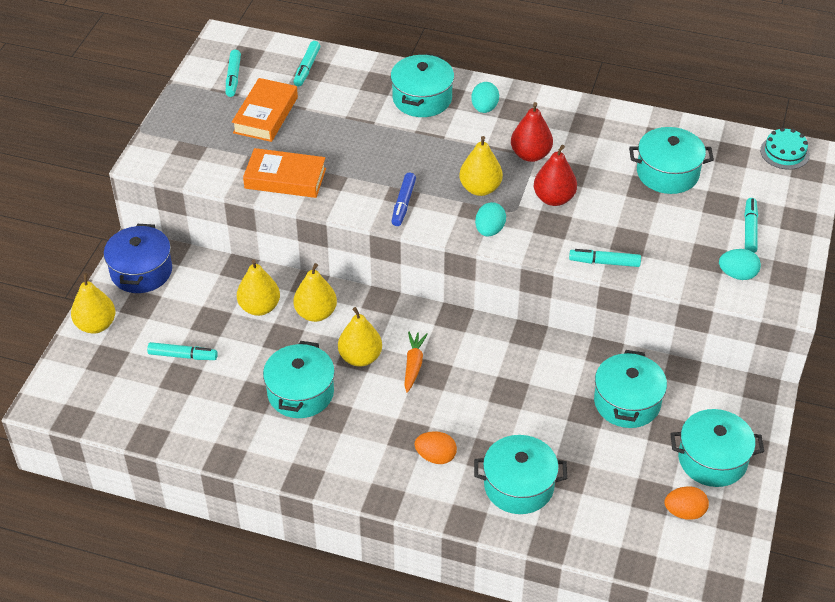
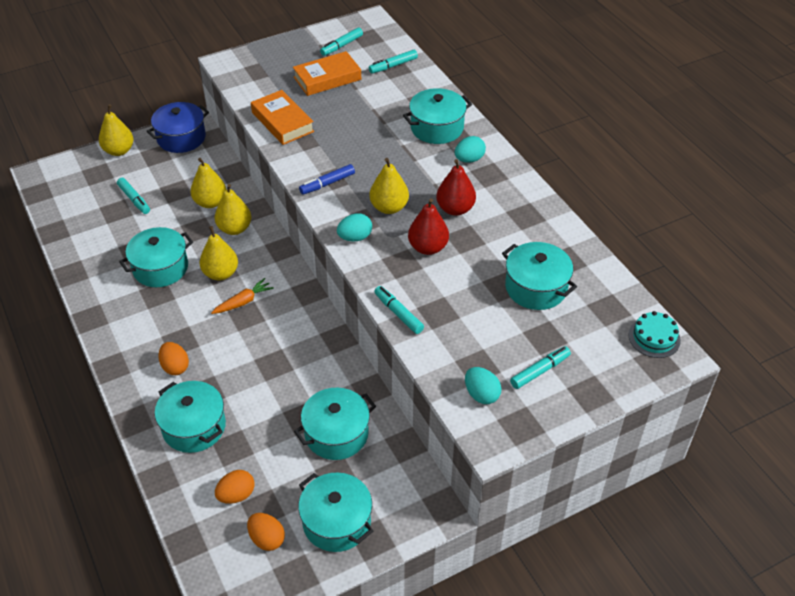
camera: 45 degrees right, 0 degrees up
(621, 503) = (236, 495): none -> orange egg

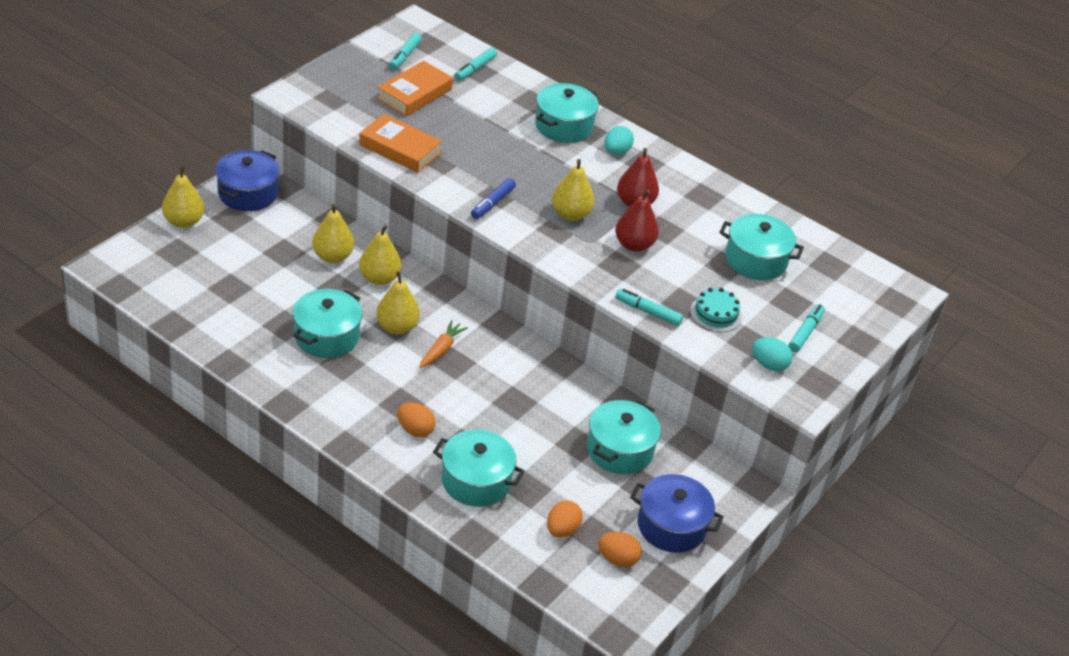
camera: 30 degrees left, 5 degrees down
(134, 199) = (242, 271): turquoise marker -> none
(336, 522) = (671, 526): turquoise pot -> blue pot
(355, 237) = (557, 250): turquoise egg -> none
(654, 337) = (882, 280): turquoise cake -> turquoise cake (716, 314)

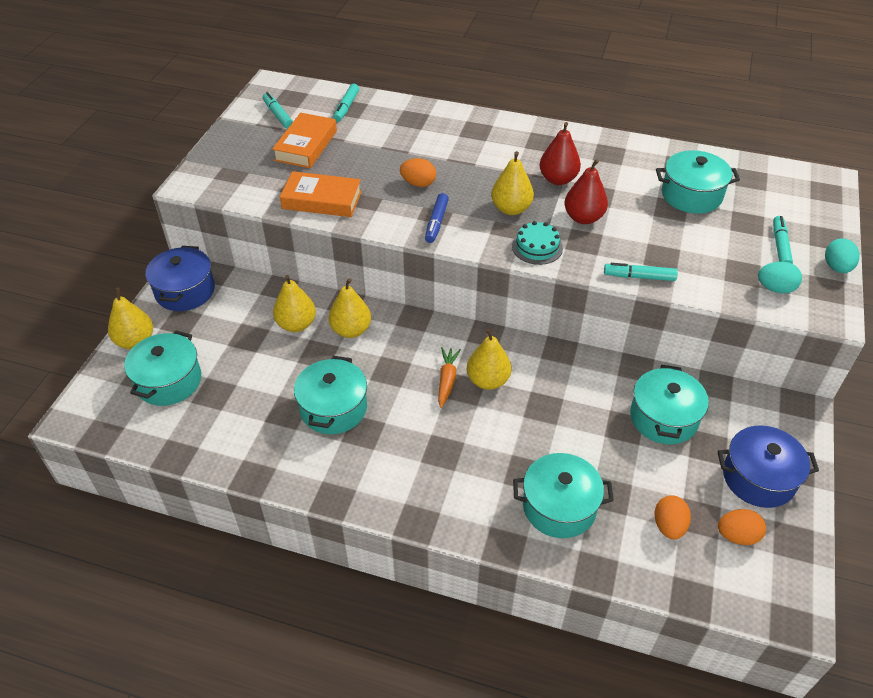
camera: 15 degrees left, 5 degrees up
(397, 327) = (394, 373): yellow pear -> yellow pear (488, 380)
(405, 56) = (278, 115): turquoise marker -> turquoise marker turned 150 degrees clockwise
(415, 430) = (471, 475): orange egg -> orange egg (418, 183)
(563, 126) = (453, 132): turquoise pot -> turquoise pot (169, 381)
(616, 152) = (511, 140): turquoise egg -> turquoise egg (836, 267)
(716, 314) = (696, 257): turquoise cake -> turquoise cake (537, 247)

